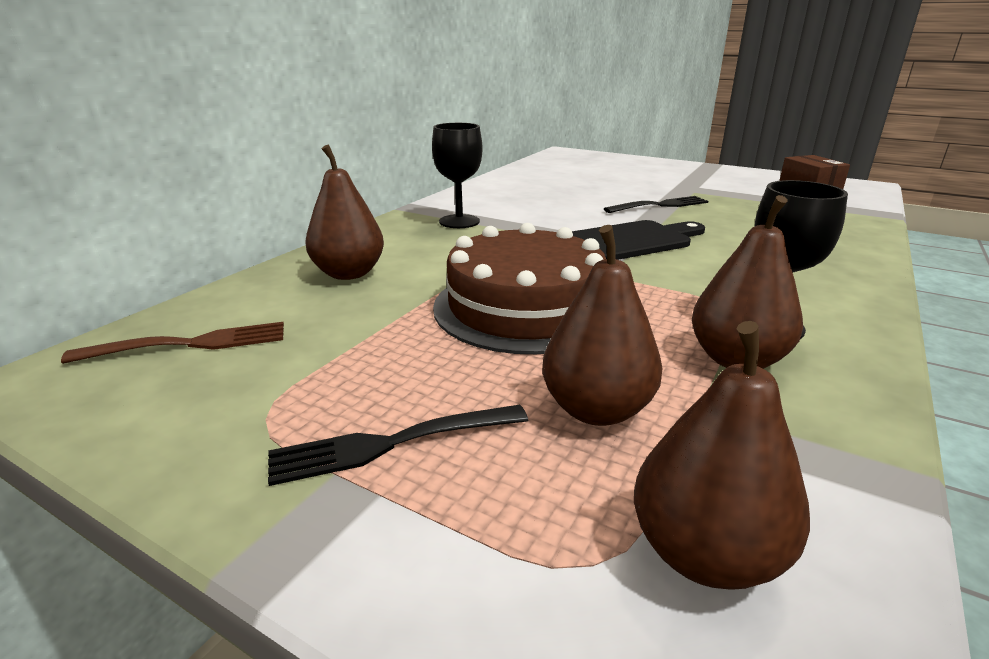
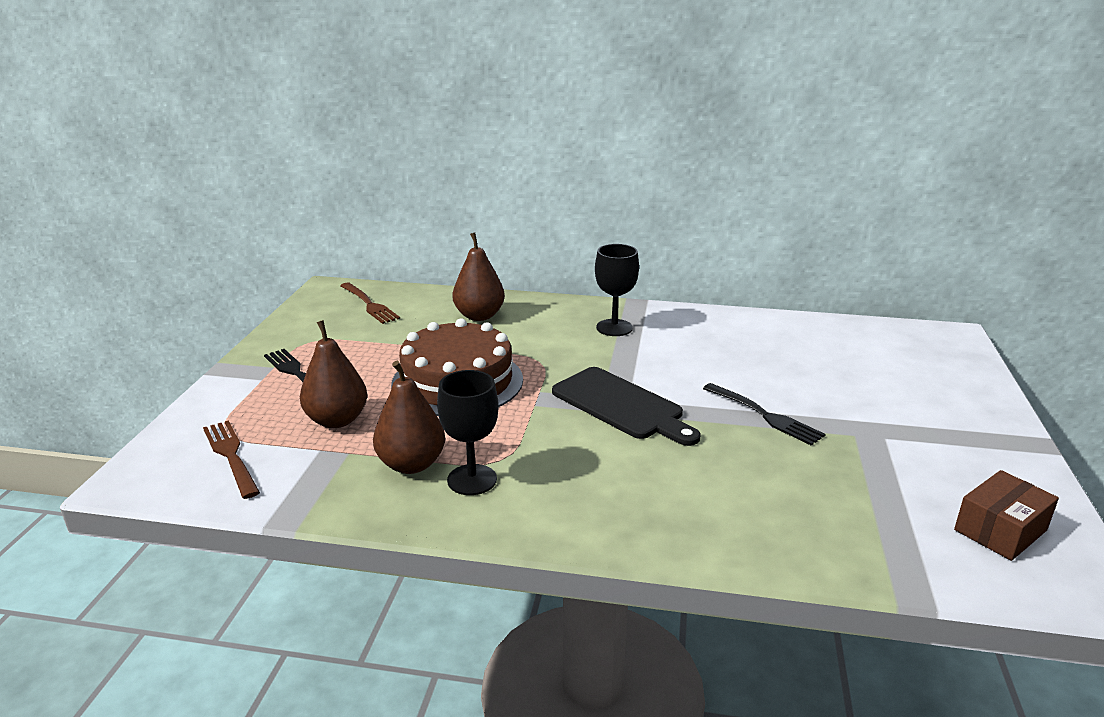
camera: 70 degrees right, 0 degrees up
(705, 554) = (231, 456): brown pear -> brown fork

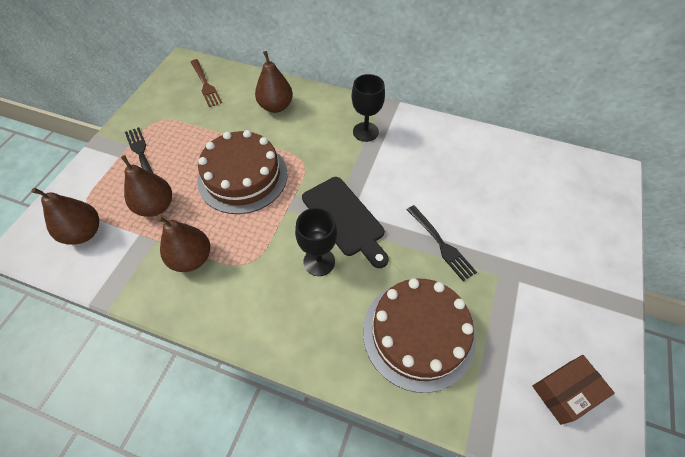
camera: 10 degrees right, 30 degrees up
(231, 456) = (84, 233): brown fork -> brown pear
(472, 480) = (226, 280): black goblet -> black goblet (319, 261)
(775, 500) = (418, 334): none -> brown cake

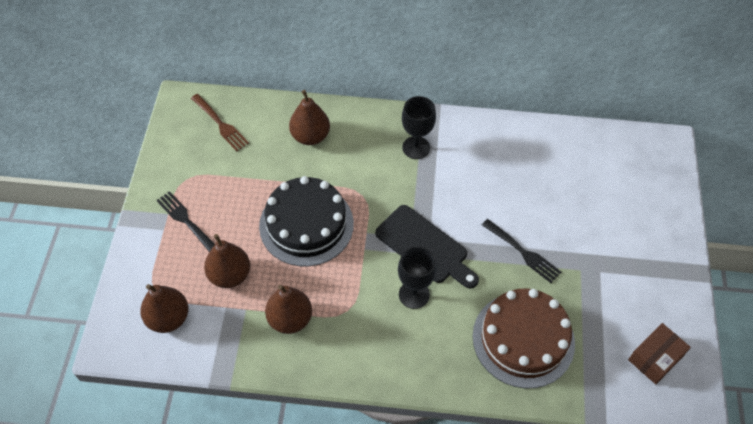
camera: 15 degrees left, 0 degrees up
(242, 177) = (306, 224): brown cake -> black cake

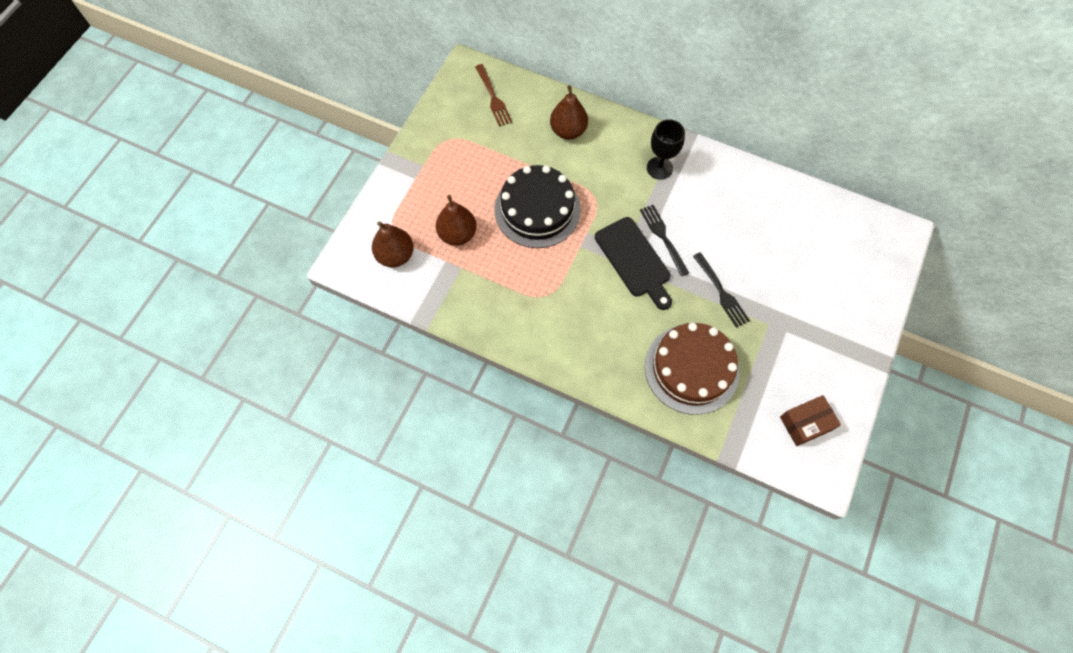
camera: 20 degrees right, 10 degrees up
(187, 222) = (437, 177): black fork -> black fork (663, 238)
(290, 319) = (495, 287): brown pear -> none
(414, 294) = (609, 299): black goblet -> none

